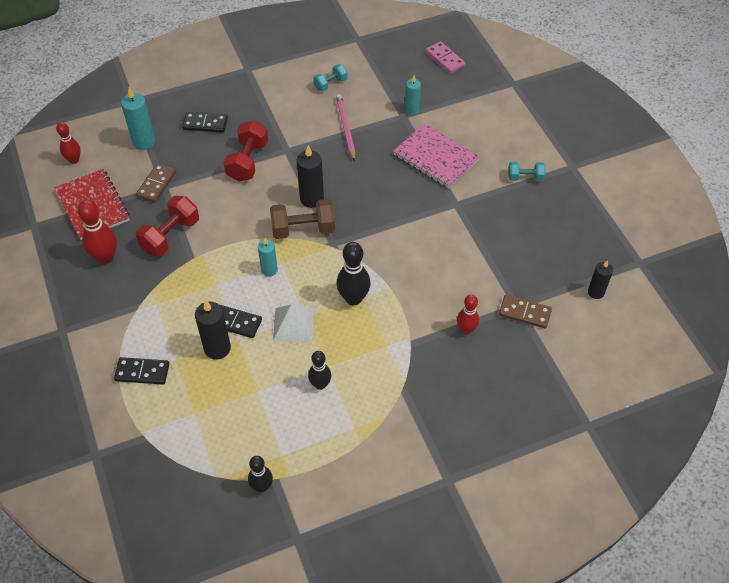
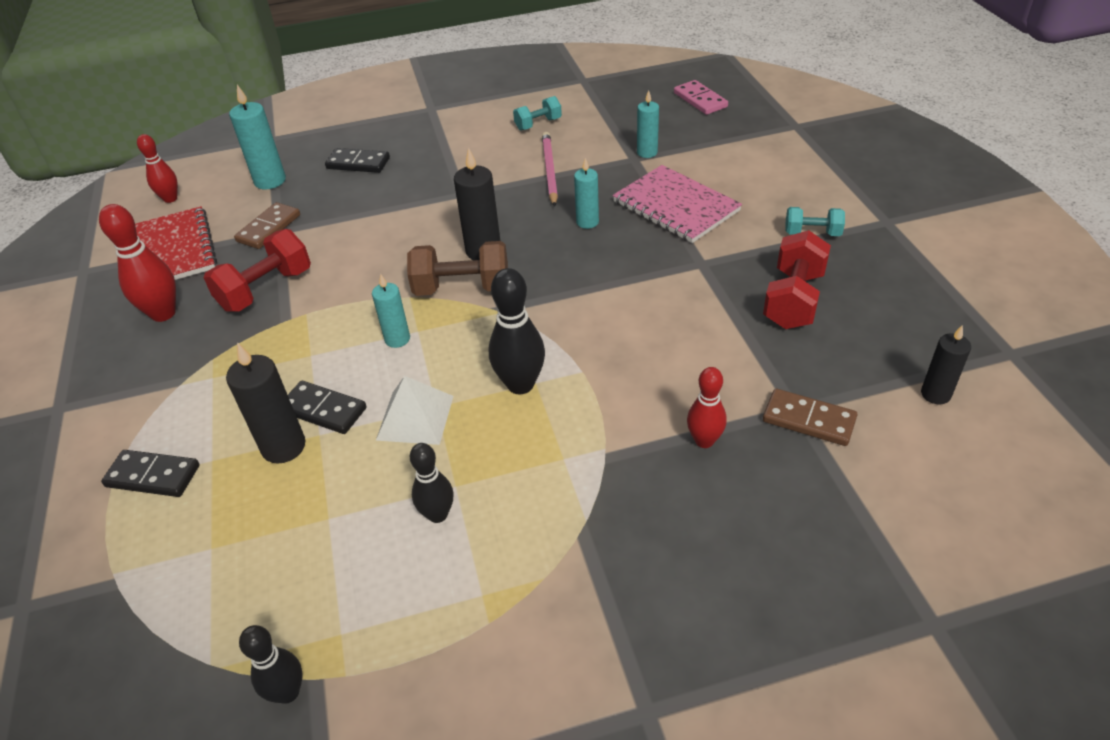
camera: 10 degrees right, 10 degrees down
(248, 161) = (403, 205): red dumbbell -> red dumbbell (793, 300)
(378, 173) = (587, 222): none -> turquoise candle

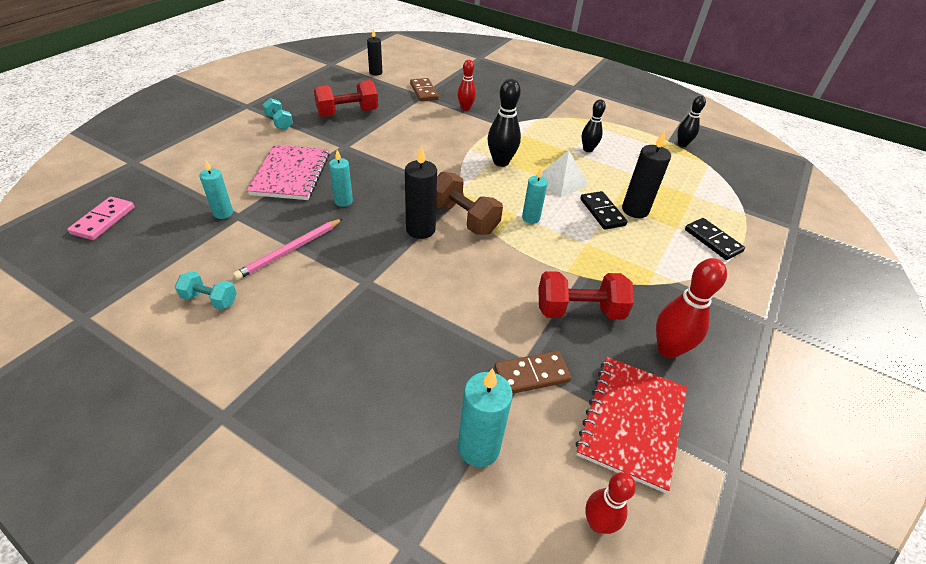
camera: 140 degrees left, 0 degrees up
(358, 163) = (383, 393): black domino -> none

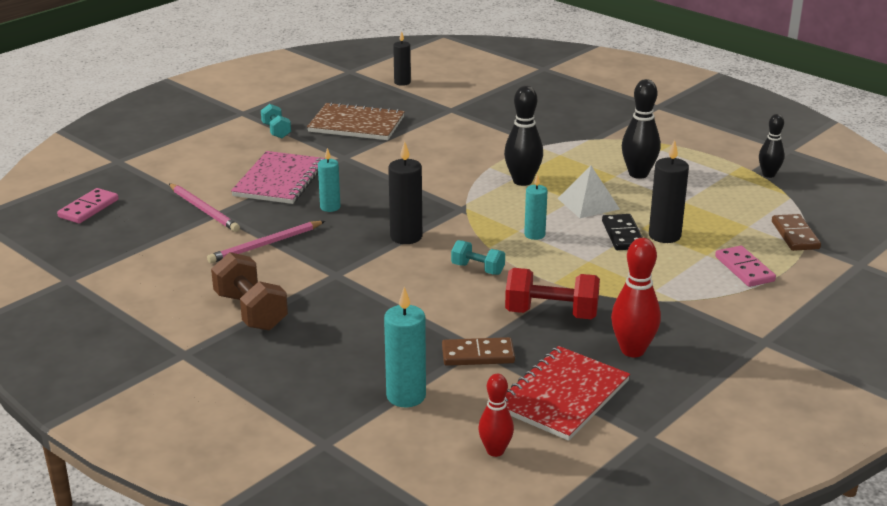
camera: 15 degrees right, 15 degrees down
(210, 299) = (183, 276): turquoise dumbbell -> turquoise dumbbell (478, 269)
(223, 213) = (204, 210): turquoise candle -> pink pencil
(347, 113) = (356, 124): red dumbbell -> brown notebook
(424, 92) = (456, 105): brown domino -> brown domino (795, 235)
(463, 218) = (457, 230): brown dumbbell -> brown dumbbell (251, 311)
(465, 108) = (501, 125): red bowling pin -> none
(588, 149) = (638, 174): black bowling pin -> black bowling pin, size x1.54
(712, 241) = (744, 269): black domino -> pink domino

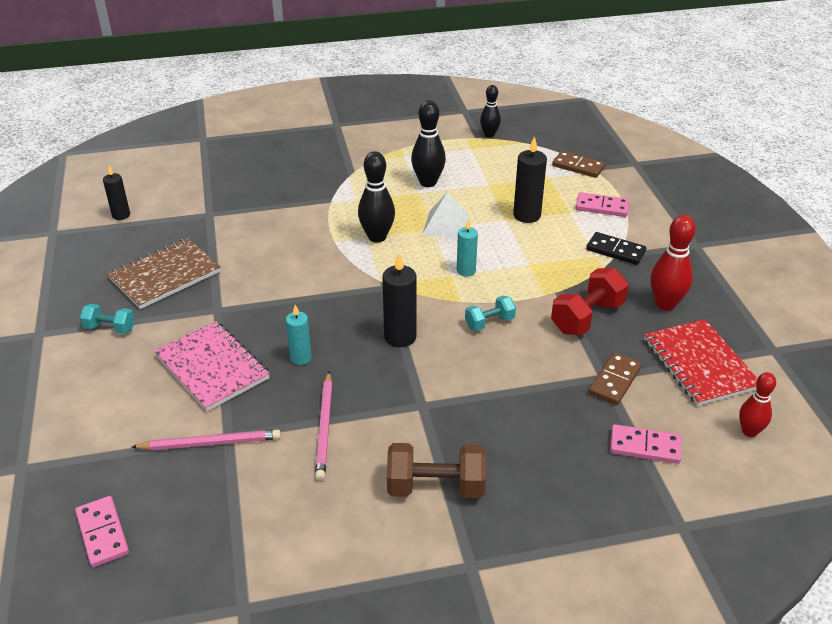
camera: 55 degrees left, 10 degrees up
(406, 396) = (645, 446): turquoise candle -> pink domino
(622, 235) = (507, 232): black domino -> black domino (615, 251)

